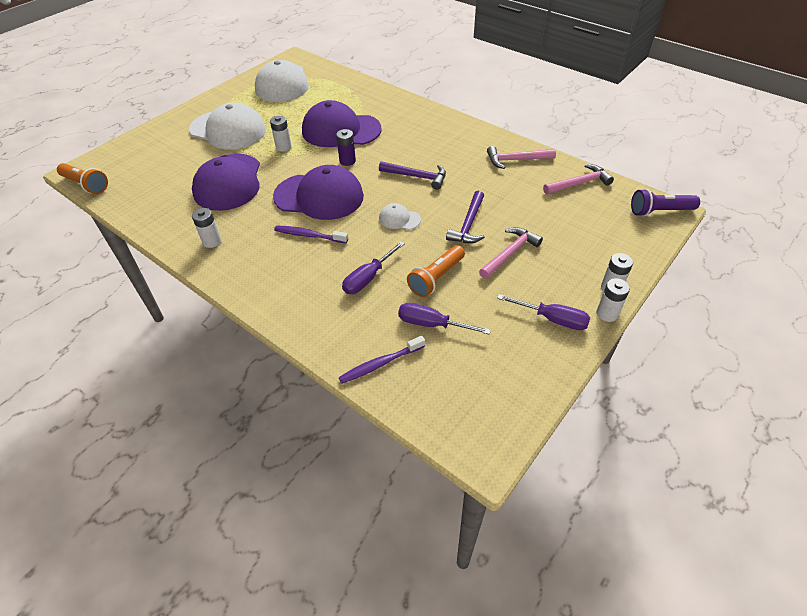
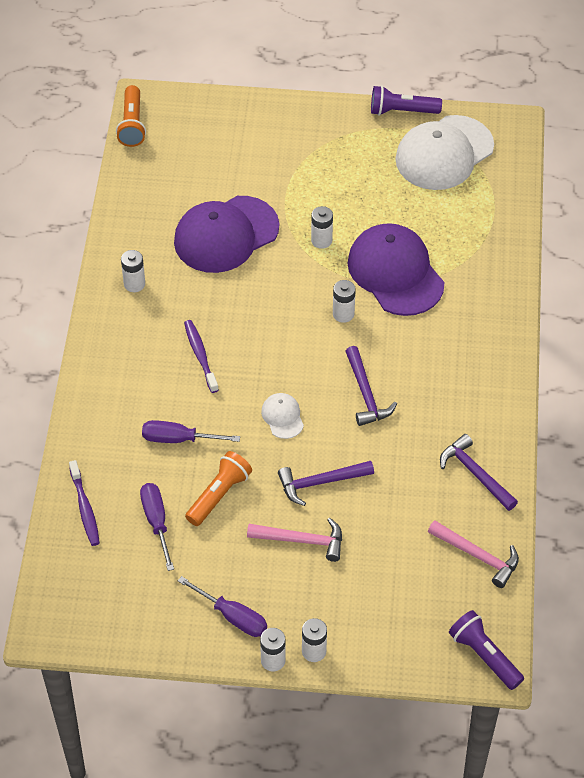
camera: 55 degrees right, 5 degrees up
(228, 130) = (310, 170): white cap -> none
(235, 84) = (402, 111): none -> purple flashlight
(319, 196) = (264, 326): purple cap -> none
(347, 161) = (343, 314): purple battery -> white battery
(381, 363) = (85, 507): purple toothbrush -> purple toothbrush turned 135 degrees counterclockwise
(436, 278) = (219, 495): orange flashlight -> orange flashlight turned 120 degrees clockwise
(516, 160) = (475, 474): pink hammer -> purple hammer
(552, 319) = (232, 616): purple screwdriver -> purple screwdriver turned 45 degrees counterclockwise

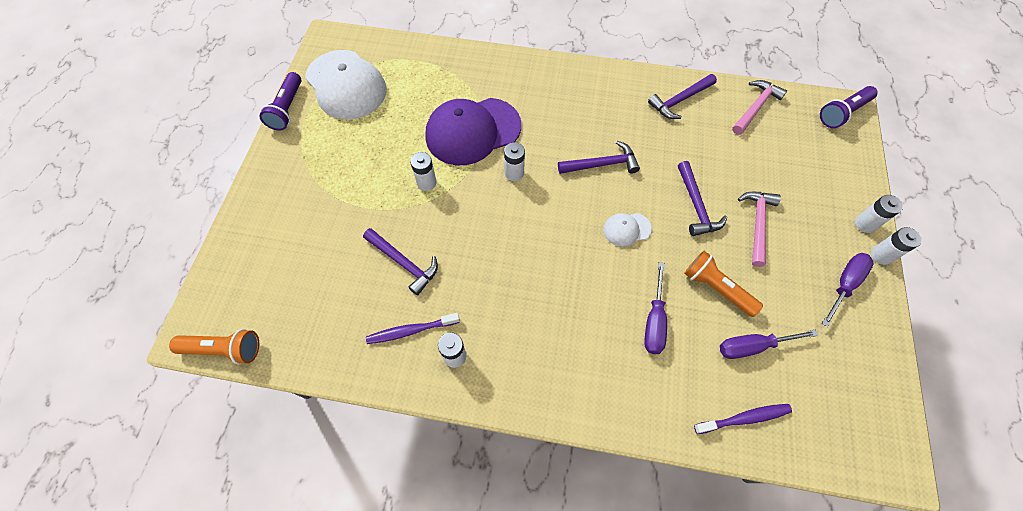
camera: 85 degrees left, 10 degrees up
(200, 356) = (554, 295): purple toothbrush -> purple toothbrush (411, 330)
(226, 235) = (404, 263): purple cap -> purple hammer

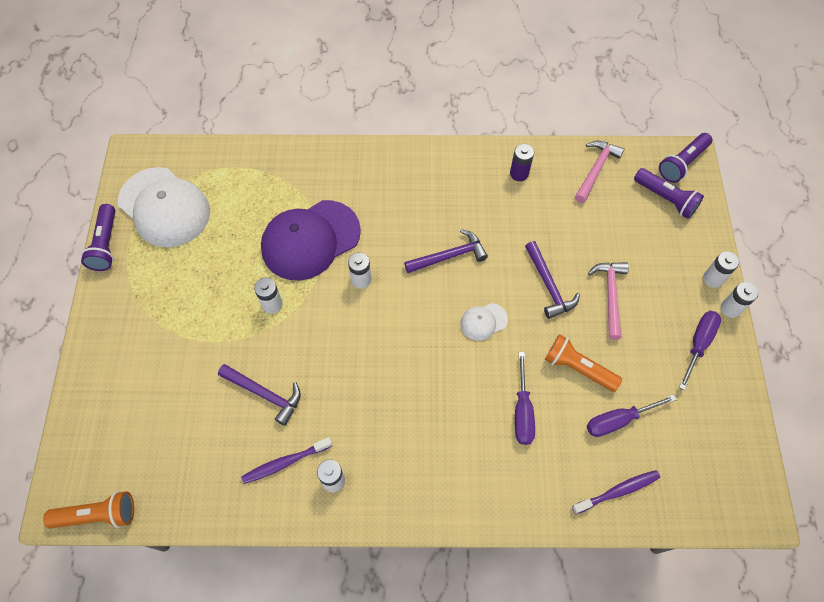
camera: 10 degrees left, 0 degrees up
(680, 100) = (519, 173): purple hammer -> purple battery
(823, 143) = (666, 199): none -> purple flashlight

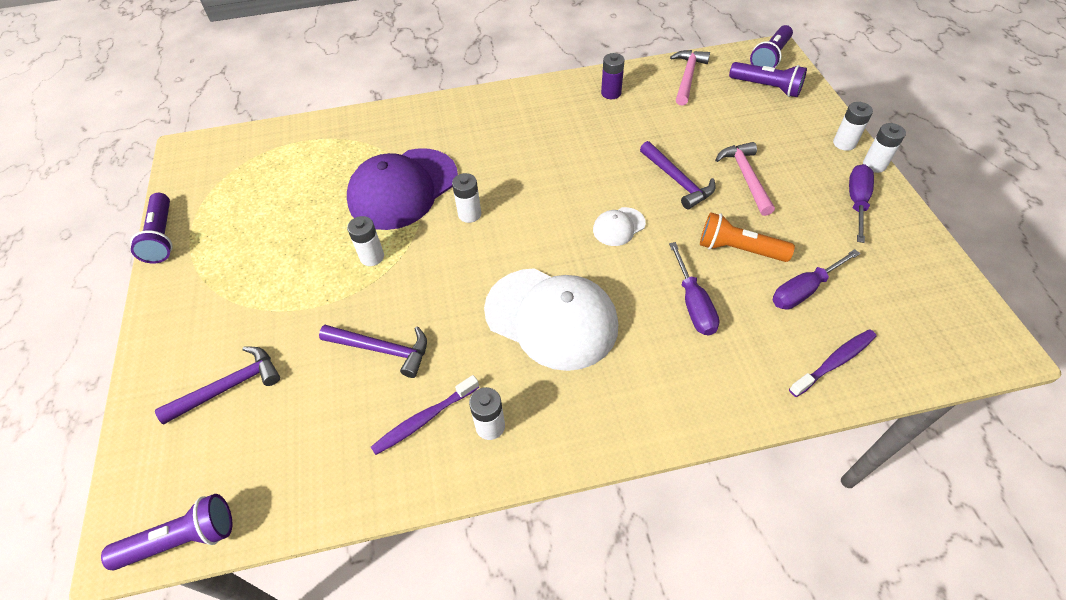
camera: 10 degrees left, 10 degrees down
(98, 515) = (182, 539): orange flashlight -> purple flashlight
(164, 207) = (228, 189): white cap -> white cap (551, 318)
(449, 256) = (561, 175): purple hammer -> purple hammer (229, 387)

